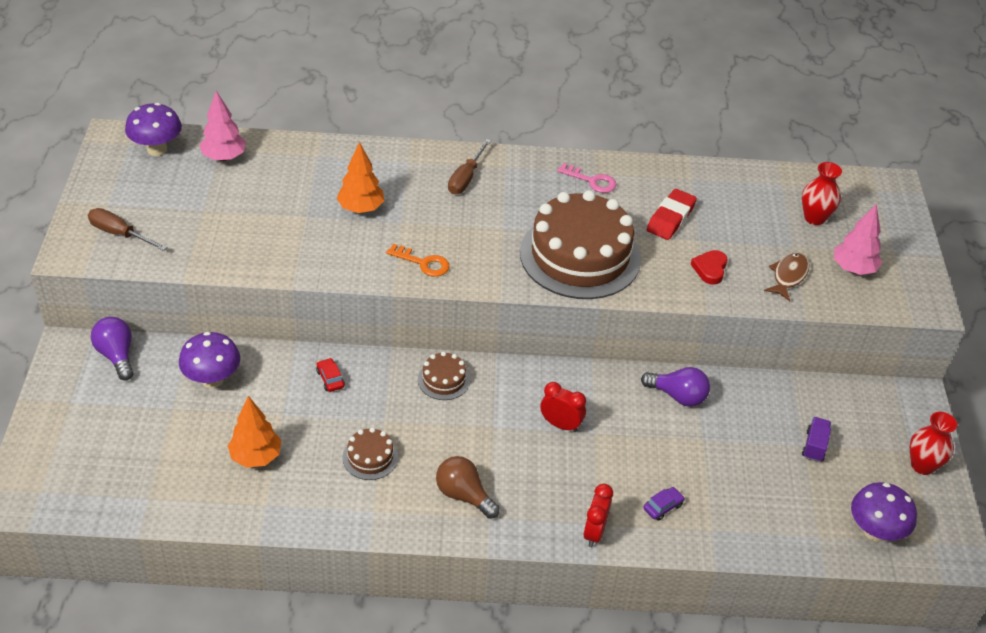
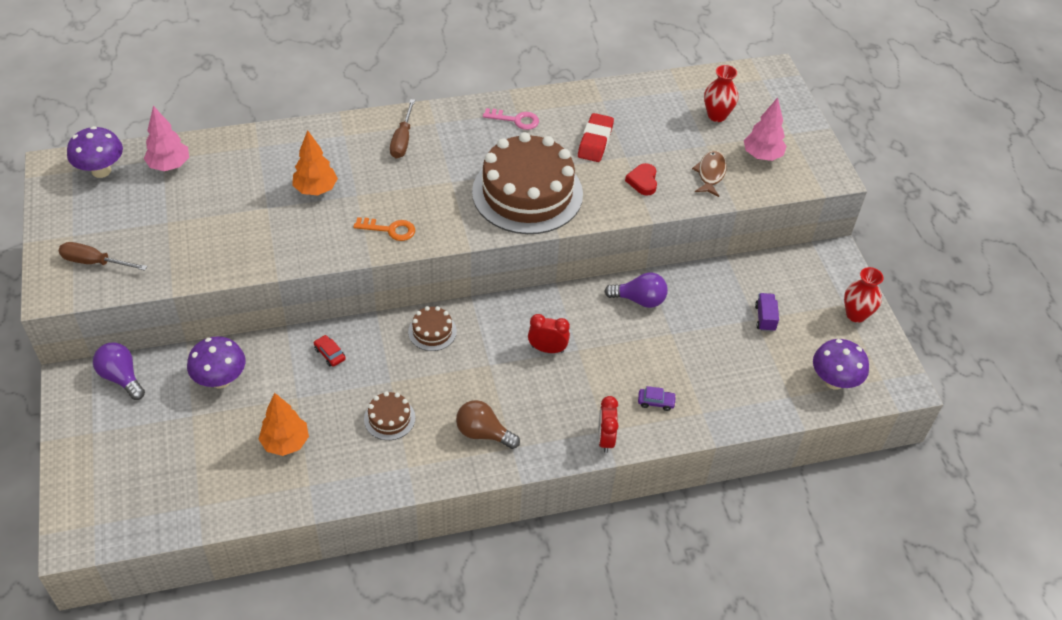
camera: 15 degrees left, 5 degrees up
(663, 507) = (656, 402): purple car -> purple car turned 60 degrees clockwise

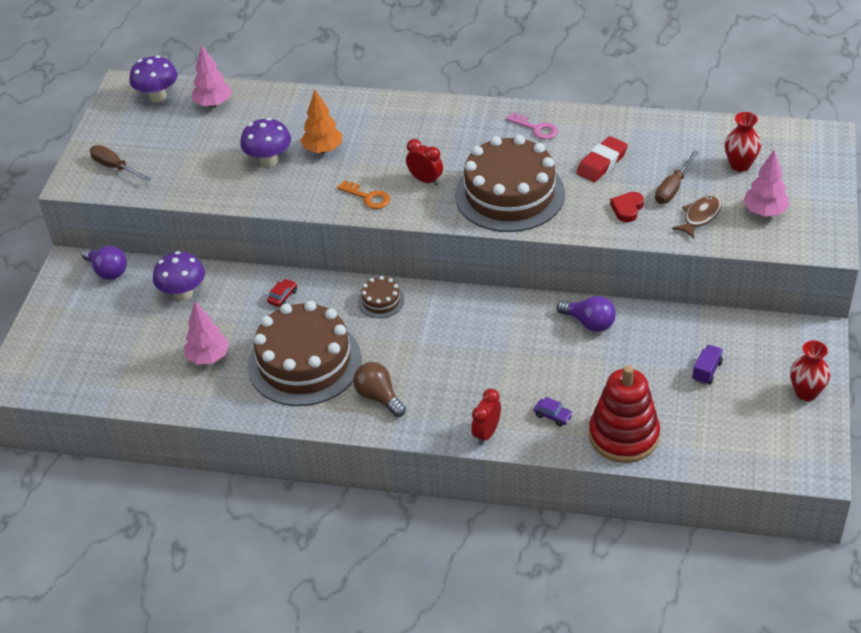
camera: 30 degrees right, 5 degrees down
(121, 377) = (107, 271): purple light bulb -> purple light bulb turned 150 degrees clockwise
(285, 443) = (208, 357): orange tree -> pink tree
(330, 354) = (283, 296): red car -> red car turned 45 degrees clockwise
(389, 418) = (304, 362): brown cake -> brown cake, size x2.36
(402, 140) = (422, 124): brown screwdriver -> brown screwdriver (673, 188)
(547, 349) = (476, 343): red clock -> red clock (425, 180)
(728, 402) = (623, 436): none -> red stacking toy
(834, 381) = (744, 447): purple mushroom -> purple mushroom (269, 160)

